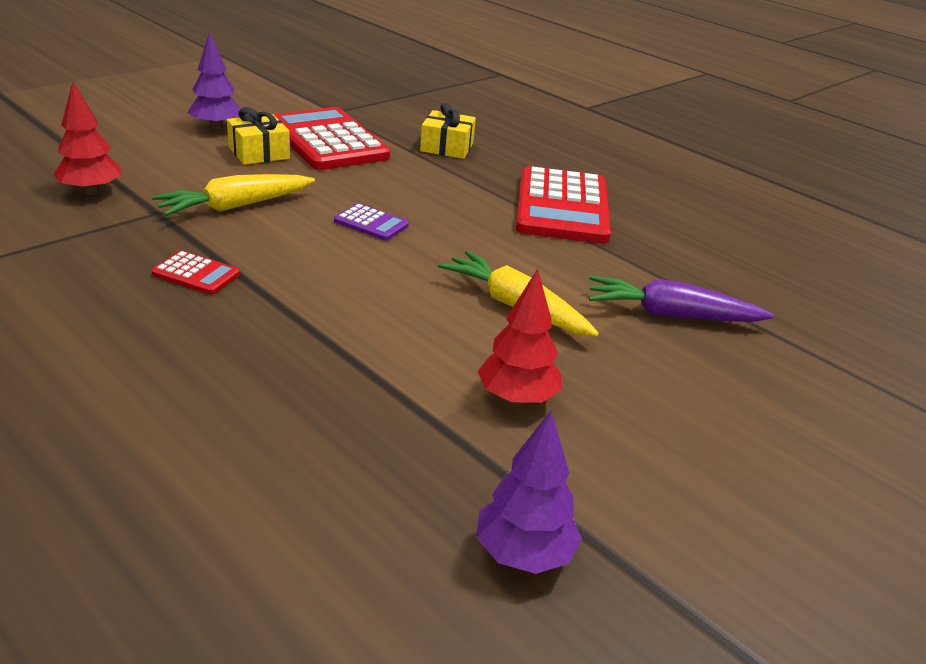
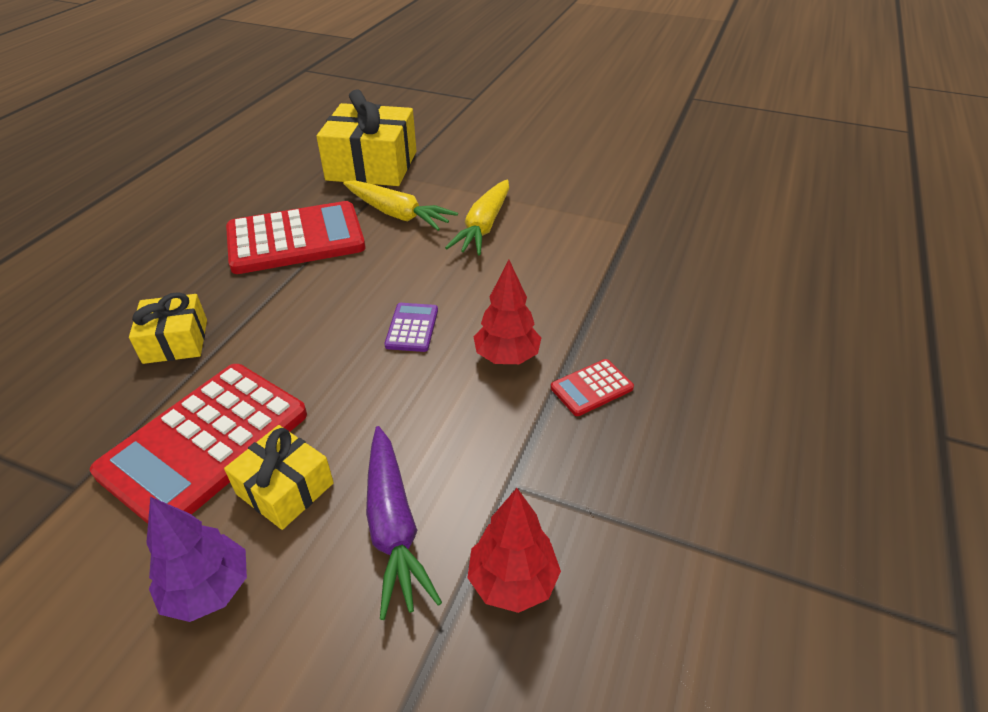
camera: 110 degrees left, 10 degrees up
(196, 274) = (591, 388): red calculator -> red calculator turned 120 degrees counterclockwise
(235, 206) = (449, 431): yellow carrot -> yellow carrot (398, 214)
(516, 398) = (582, 205): red tree -> red tree (506, 357)
(523, 554) = (687, 182): purple tree -> none
(670, 315) = (438, 174): purple carrot -> purple carrot (393, 526)
(712, 277) = (372, 165): none -> yellow gift

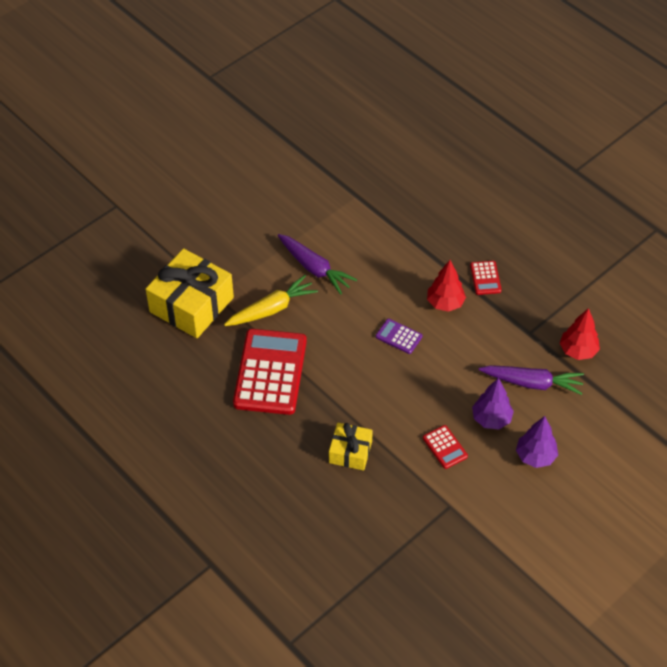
camera: 65 degrees left, 10 degrees up
(205, 443) = (445, 447): red calculator -> red calculator, size x0.44
(285, 488) = (491, 419): yellow gift -> purple tree
(483, 226) = (314, 268): yellow carrot -> purple carrot

